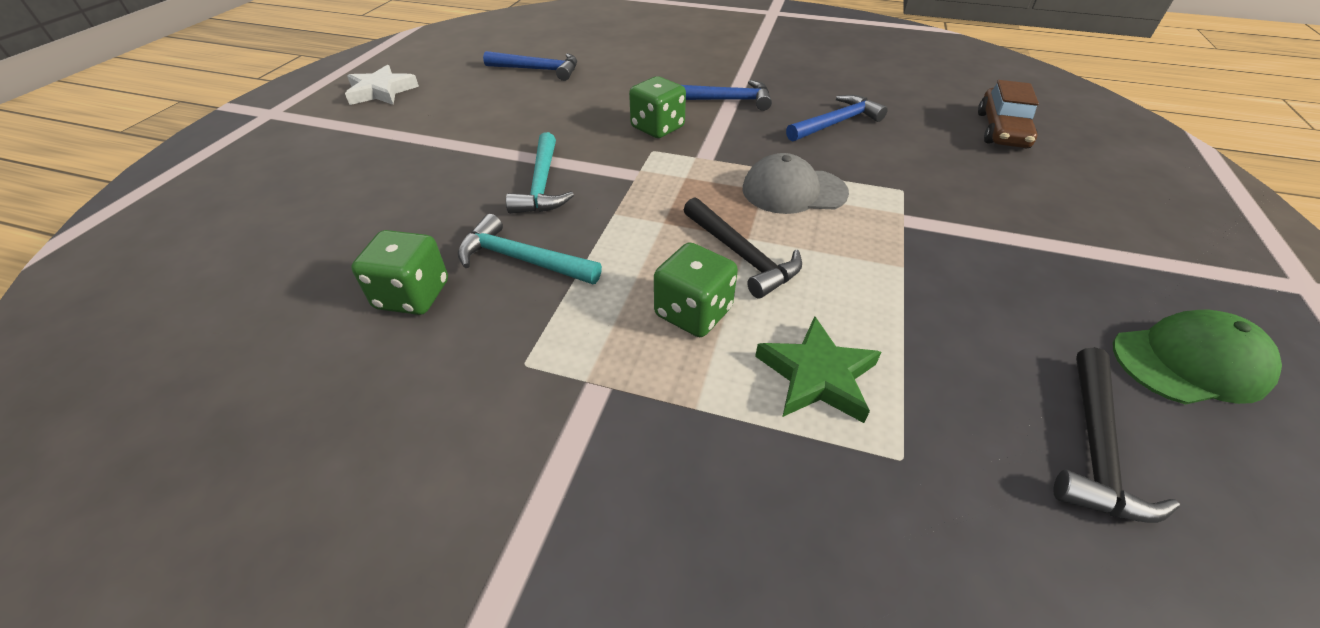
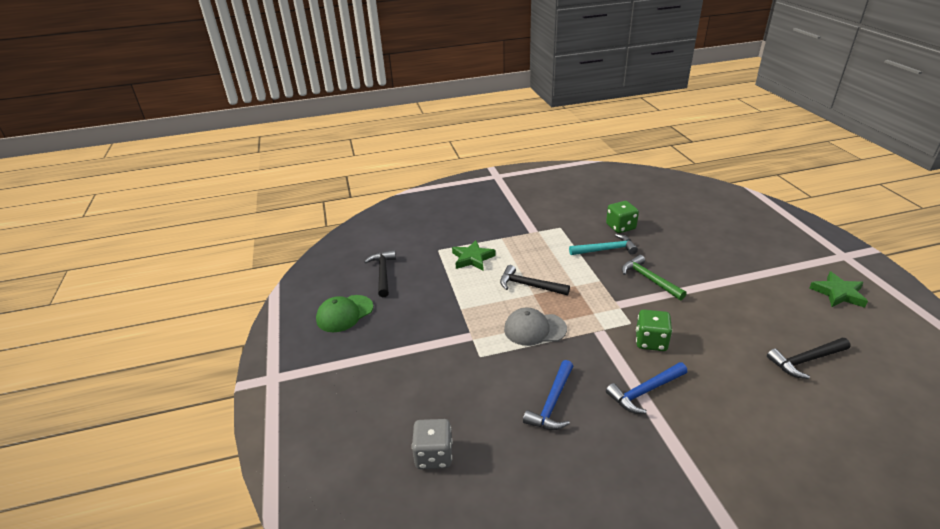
camera: 150 degrees right, 10 degrees down
(381, 91) = (838, 293): white star -> green star
(538, 70) = (806, 360): blue hammer -> black hammer
(542, 185) = (649, 279): turquoise hammer -> green hammer
(693, 312) = (526, 259): green dice -> none
(793, 191) = (534, 329): grey cap -> grey cap turned 150 degrees counterclockwise
(1001, 130) = (434, 455): brown car -> grey dice

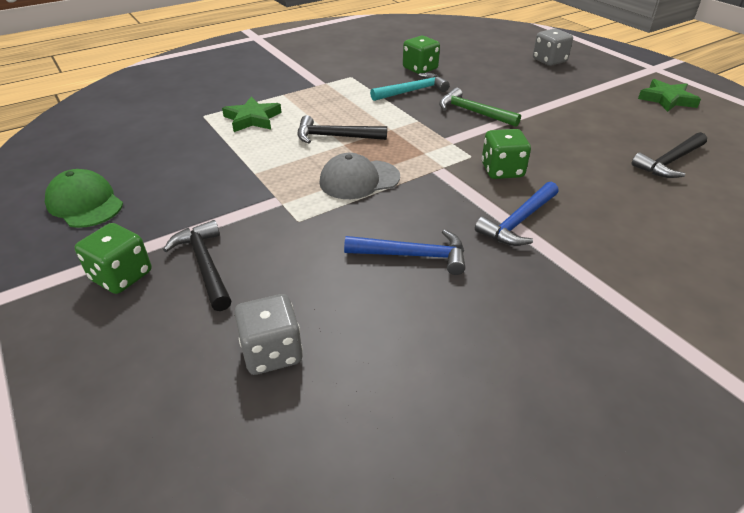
camera: 20 degrees left, 5 degrees up
(344, 313) = (85, 203): green cap -> green cap turned 105 degrees clockwise
(355, 376) = (121, 276): none -> green dice
(383, 273) = (132, 150): black hammer -> black hammer (205, 265)
(552, 403) = (413, 255): blue hammer -> blue hammer turned 90 degrees counterclockwise
(742, 233) = (549, 61): none -> grey dice

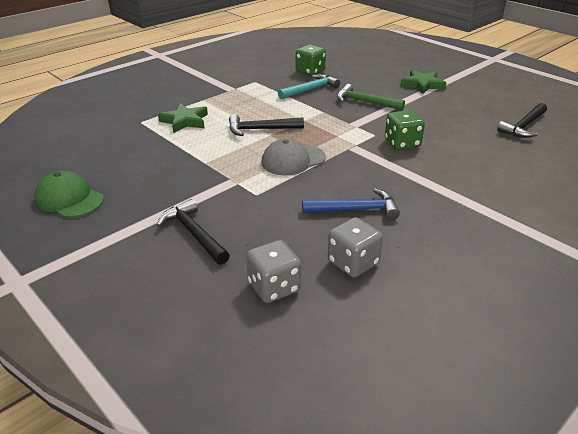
camera: 10 degrees left, 5 degrees down
(121, 276) = (128, 249): green dice -> none
(518, 222) = (426, 178): blue hammer -> none
(549, 61) = (411, 58): grey dice -> grey dice (353, 263)
(667, 99) = (509, 81): green star -> green star (422, 85)

